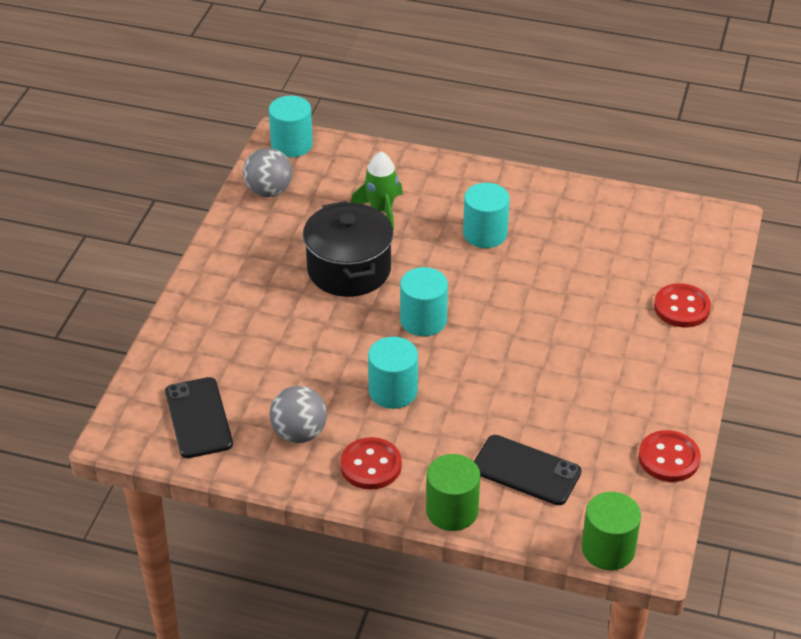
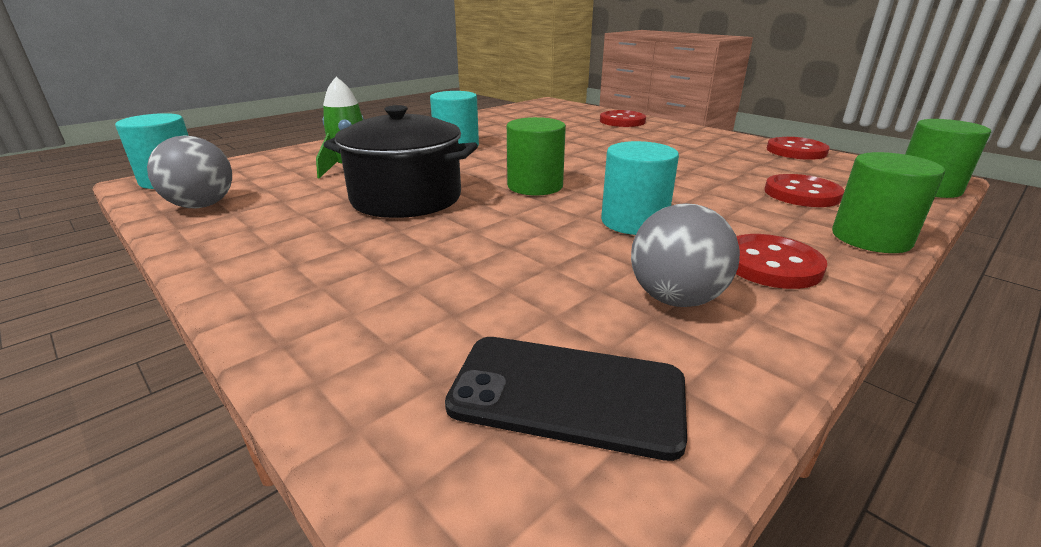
camera: 60 degrees left, 15 degrees down
(423, 320) = (535, 186): turquoise cylinder -> green cylinder
(526, 470) = (801, 194): black phone -> red button

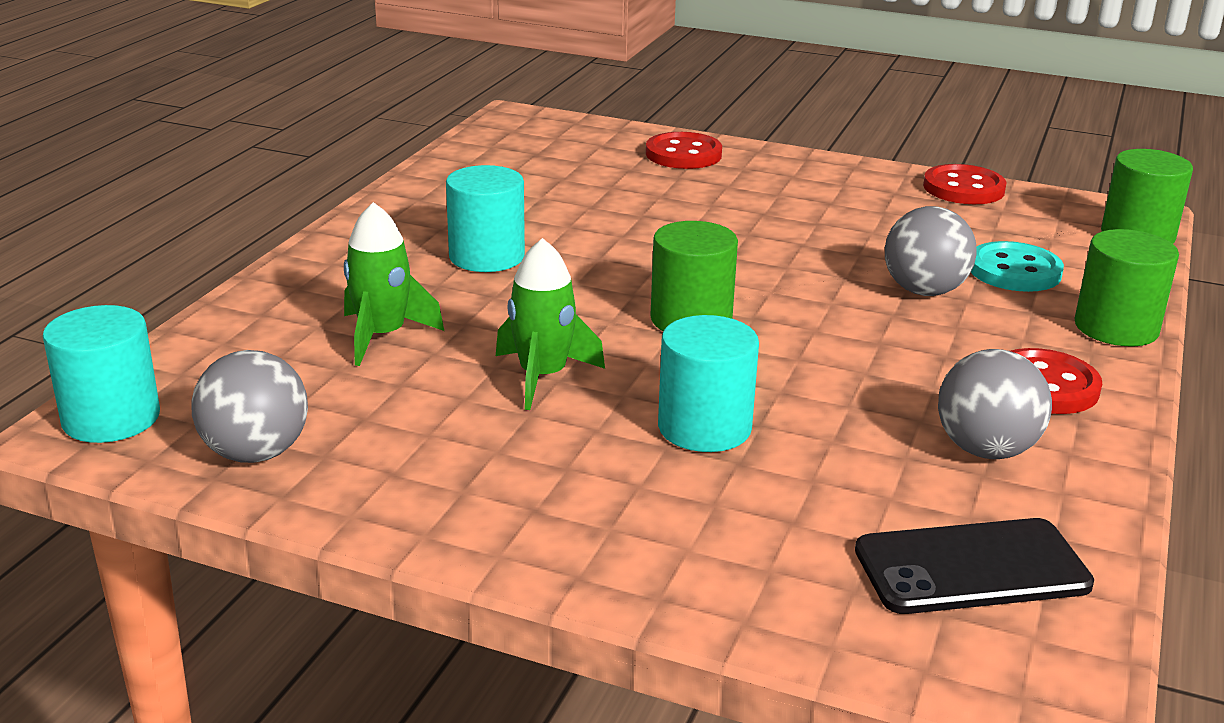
camera: 25 degrees left, 0 degrees up
(406, 198) = (543, 377): black pot -> green rocket
(634, 222) = (865, 356): turquoise cylinder -> turquoise cylinder (704, 427)
(717, 194) = (924, 291): none -> grey ball
(801, 194) = (1014, 271): red button -> turquoise button

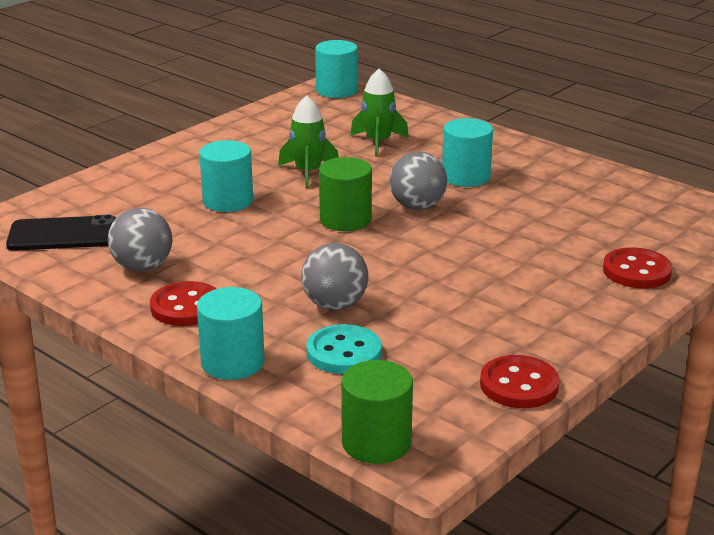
camera: 110 degrees right, 0 degrees up
(256, 453) = (286, 112): grey ball -> grey ball (417, 206)
(971, 567) = (63, 235): black phone -> black phone turned 75 degrees clockwise
(1116, 328) = (232, 362): green cylinder -> turquoise cylinder

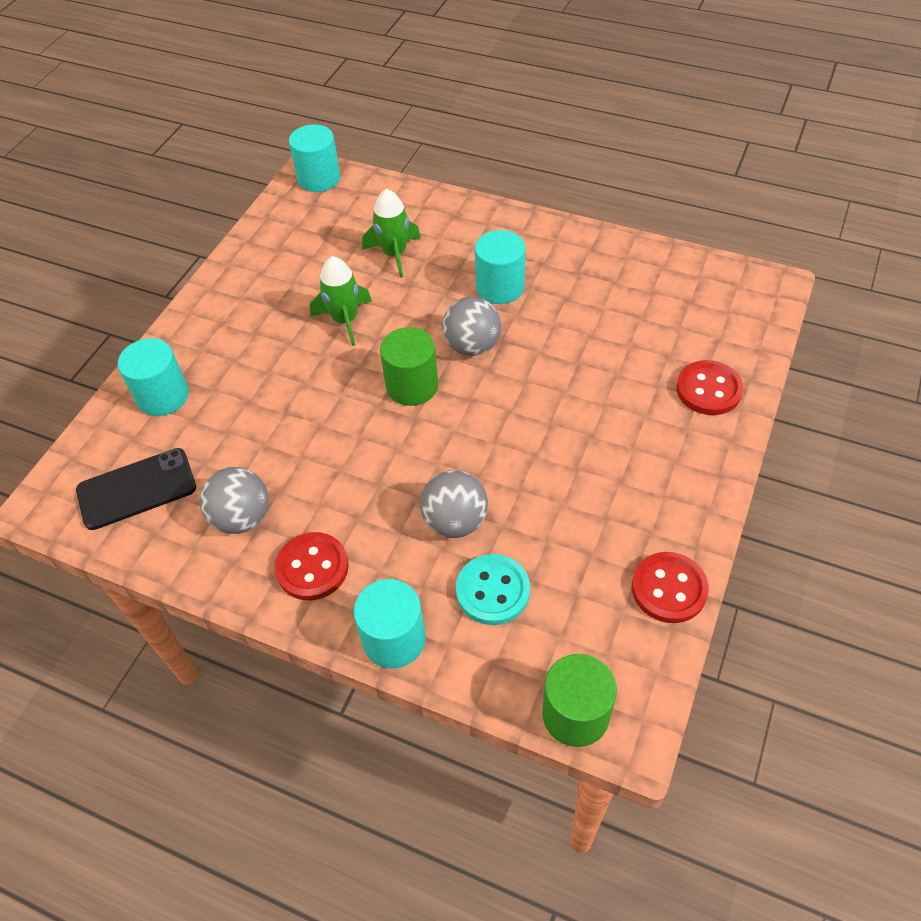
camera: 15 degrees left, 25 degrees up
(228, 201) = (283, 388): turquoise cylinder -> turquoise cylinder (163, 396)

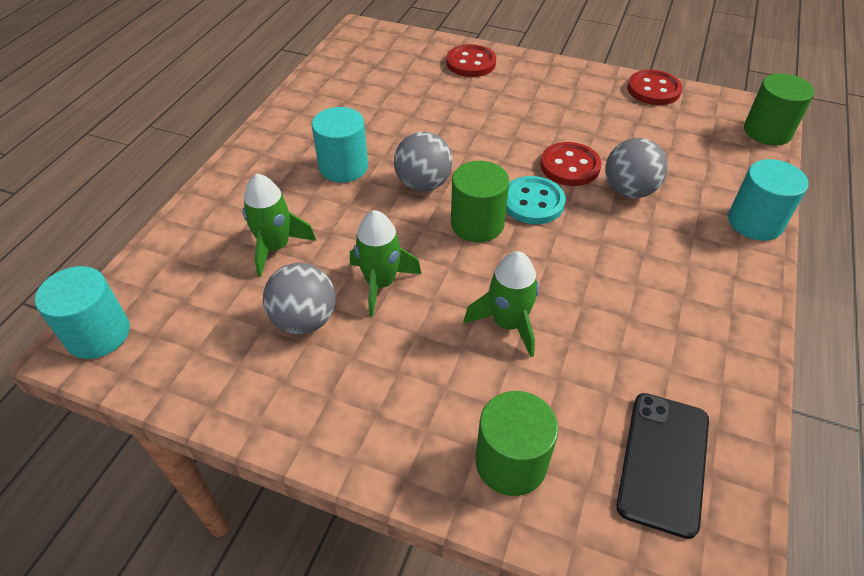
camera: 95 degrees left, 5 degrees down
(137, 489) = (664, 462): black phone -> black phone turned 45 degrees clockwise
(163, 396) = (511, 462): turquoise cylinder -> green cylinder
(242, 518) = (671, 345): grey ball -> grey ball (304, 320)
(287, 402) = (507, 323): none -> green rocket
(312, 568) = (709, 281): red button -> red button (570, 166)
(493, 591) = (687, 169): turquoise button -> turquoise button (533, 202)

